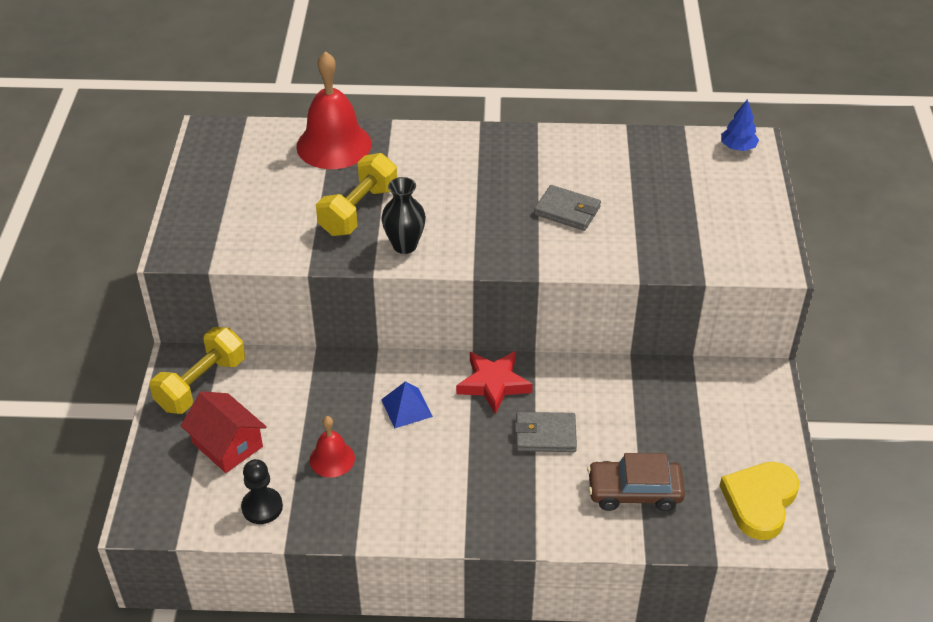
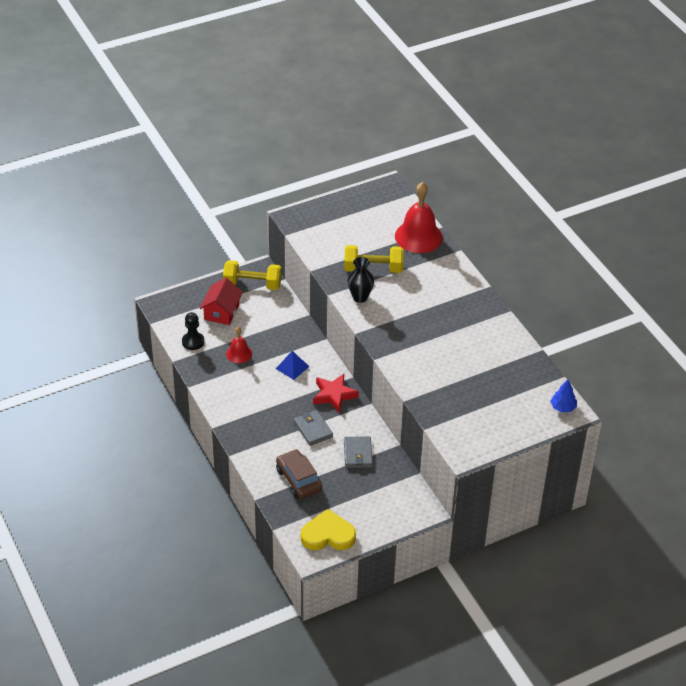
camera: 60 degrees right, 0 degrees up
(567, 211) = (440, 351): grey wallet -> grey wallet (358, 454)

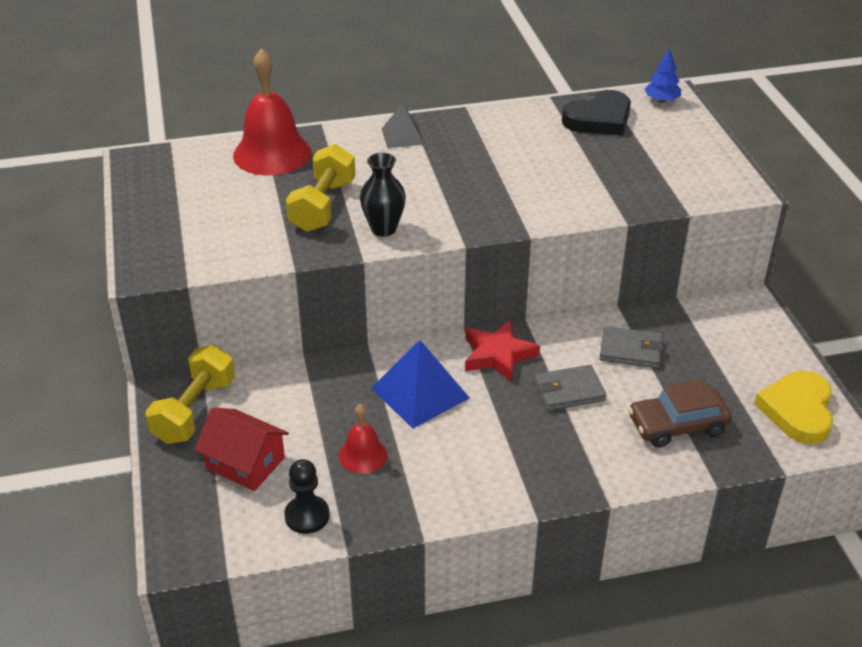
camera: 75 degrees left, 5 degrees down
(292, 367) = (420, 393): blue pyramid -> blue pyramid, size x1.67
(461, 288) = (402, 136): none -> grey pyramid
(522, 377) = (599, 119): none -> black heart

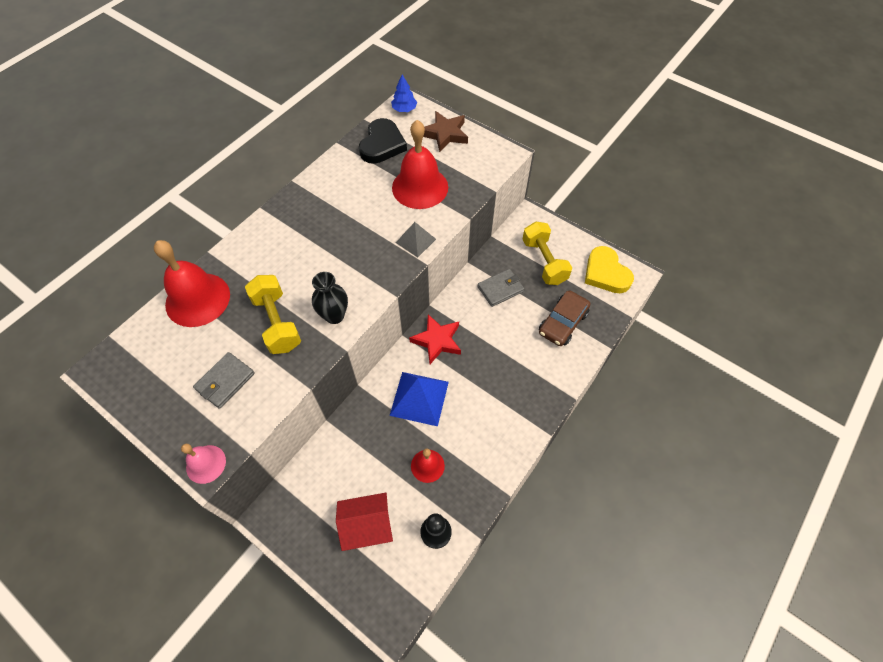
camera: 40 degrees left, 20 degrees up
(144, 271) = (206, 464): none -> pink bell
(194, 411) = (300, 513): yellow dumbbell -> yellow dumbbell (544, 261)
(402, 136) = (274, 230): grey pyramid -> grey pyramid (416, 240)
(569, 391) = (494, 339): grey wallet -> grey wallet (225, 381)
(600, 172) = (420, 187): none -> red bell
(686, 140) = (445, 134): none -> brown star

